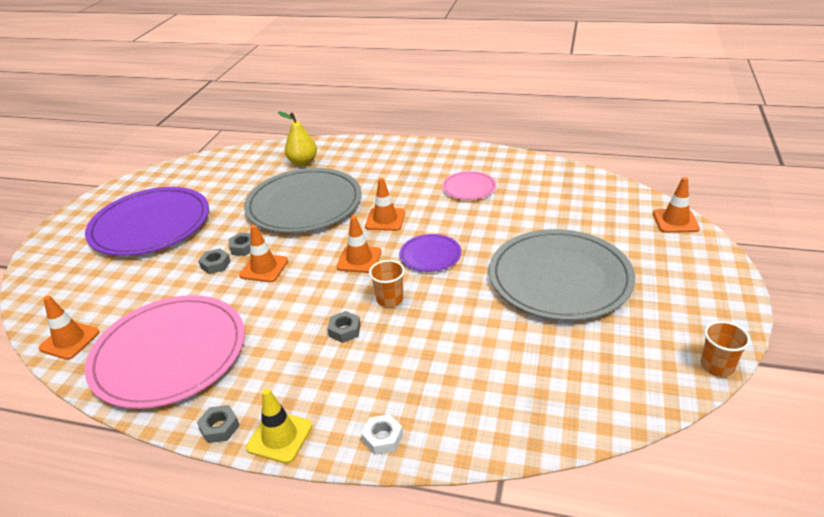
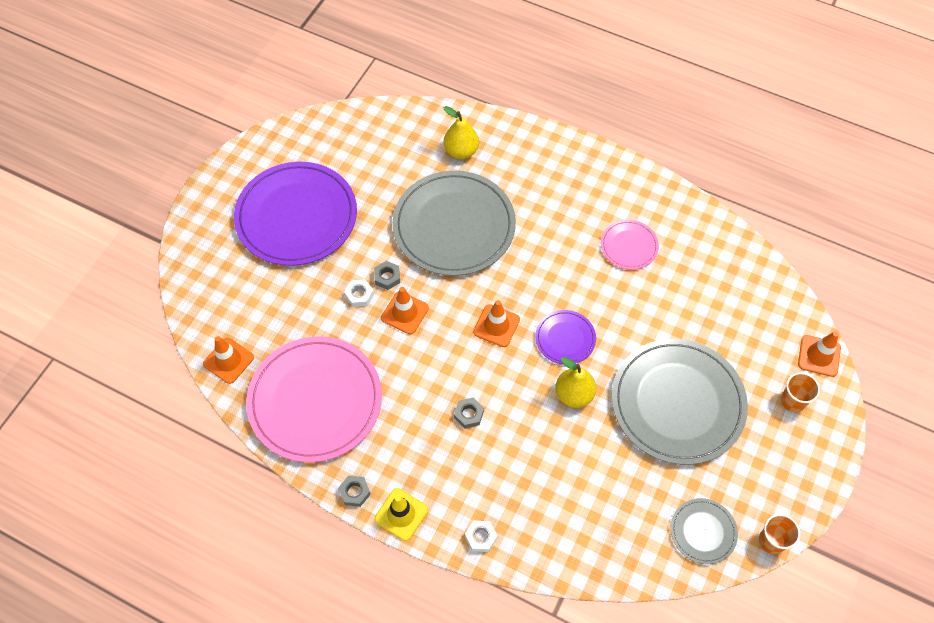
camera: 10 degrees right, 25 degrees up
(215, 264) = (359, 295): grey nut -> white nut
(385, 219) = (532, 273): orange traffic cone -> none
(389, 299) = (515, 387): orange cup -> orange cup (793, 401)
(452, 293) = (574, 394): none -> yellow pear
(638, 375) = (703, 531): none -> grey plate

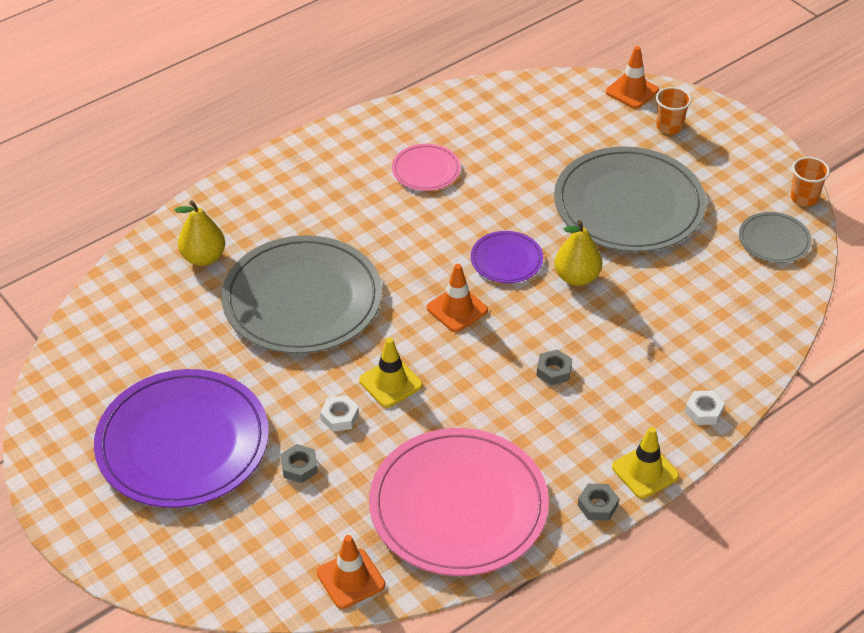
camera: 65 degrees left, 15 degrees down
(387, 277) = (332, 383): grey nut -> grey nut (299, 467)
(405, 313) = (390, 383): orange traffic cone -> yellow traffic cone

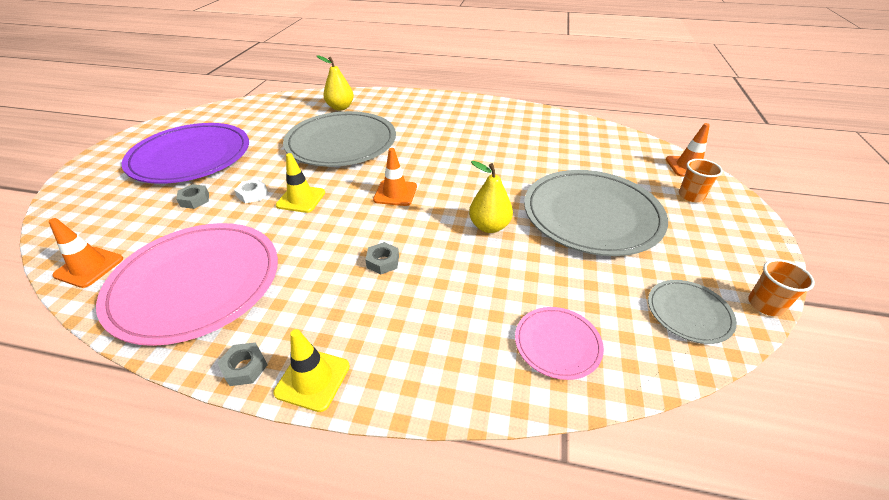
camera: 50 degrees right, 5 degrees down
(426, 170) = (494, 133): pink plate -> pink plate (557, 344)
(506, 260) = (464, 191): purple plate -> none
(704, 411) = (428, 381): white nut -> none

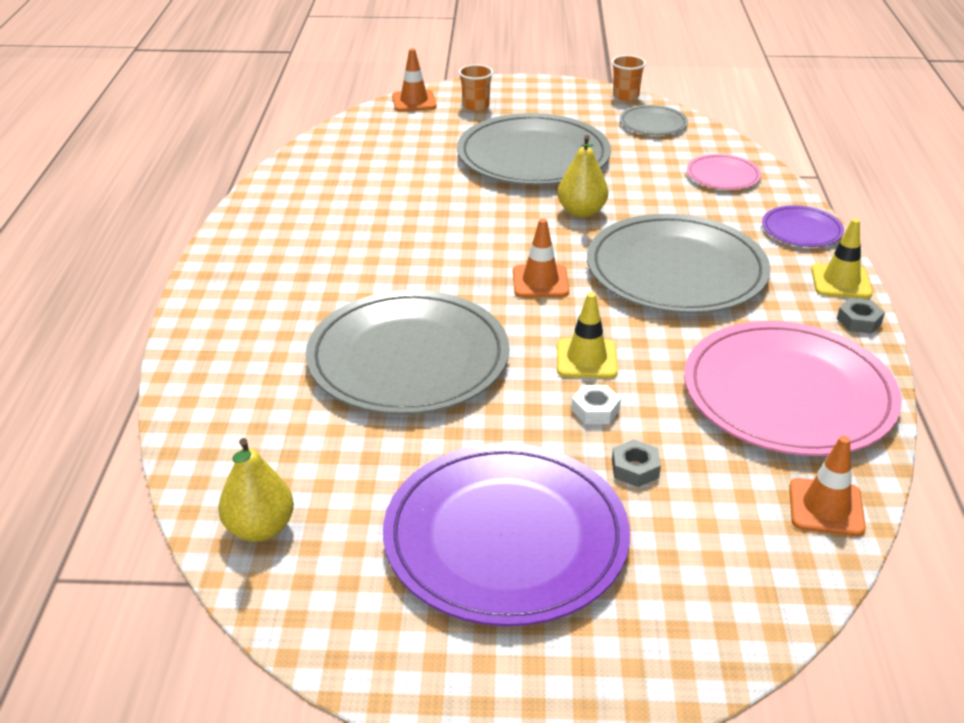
camera: 100 degrees left, 5 degrees down
(340, 107) = (258, 392): yellow pear -> yellow pear (260, 528)
(383, 262) = (676, 270): grey nut -> grey plate
(423, 381) = (801, 230): none -> purple plate

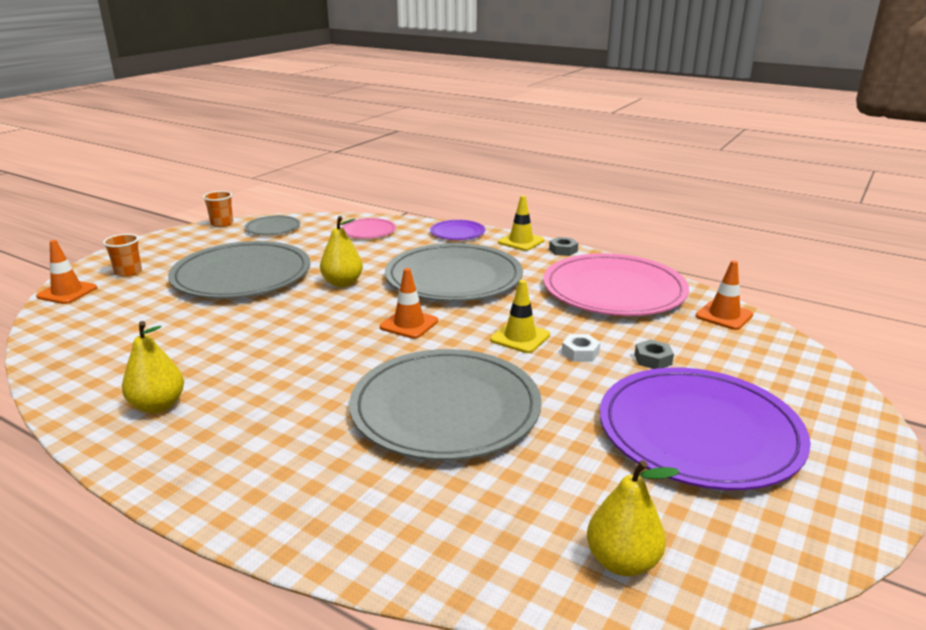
camera: 60 degrees left, 10 degrees down
(295, 221) = (158, 405): none -> yellow pear

